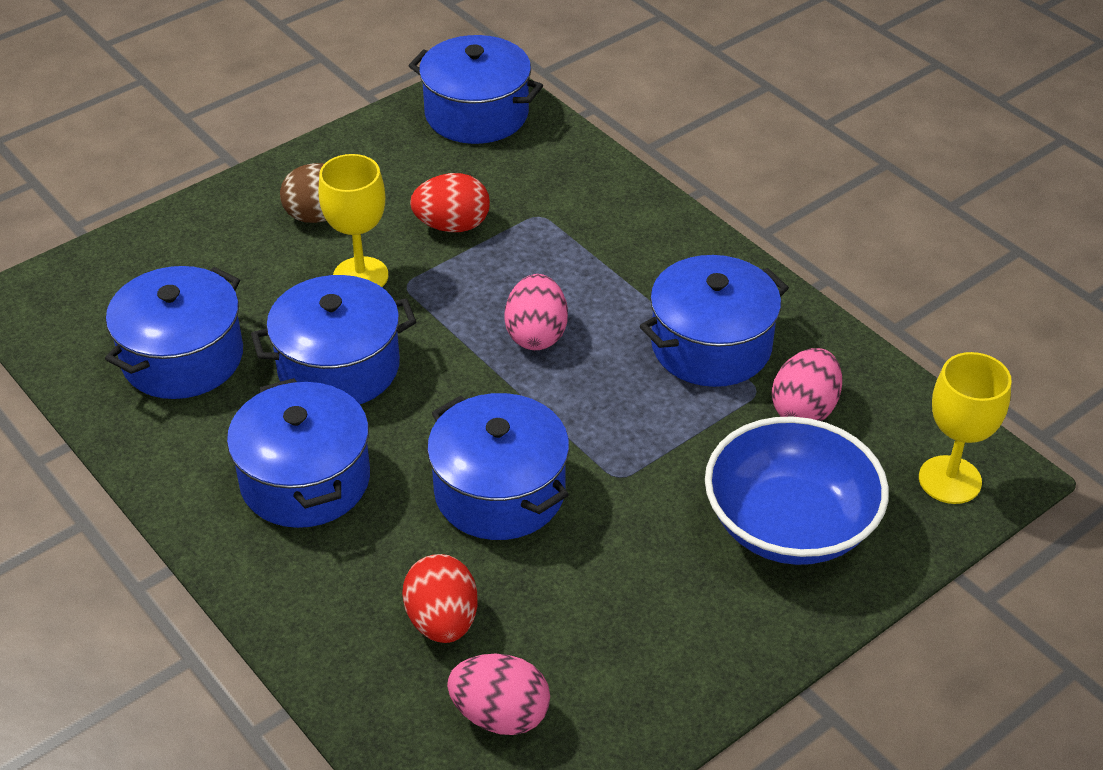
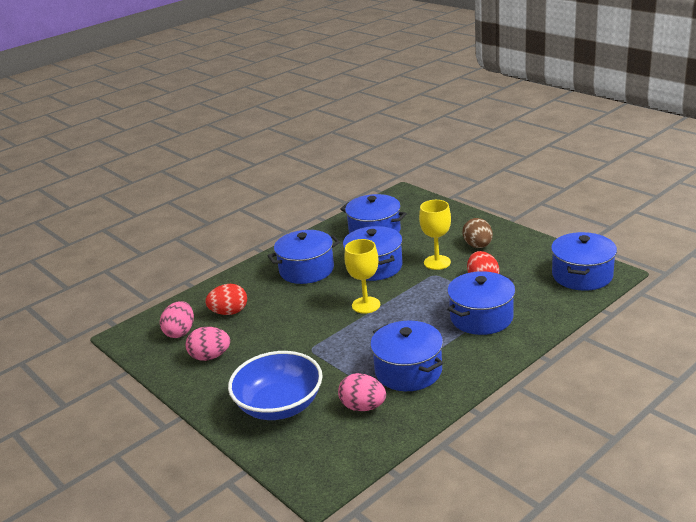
camera: 90 degrees right, 15 degrees down
(500, 492) = (300, 317): blue pot -> blue pot (481, 317)
(536, 335) = (406, 315): pink egg -> pink egg (210, 356)
(950, 480) = (312, 465): yellow goblet -> yellow goblet (366, 305)

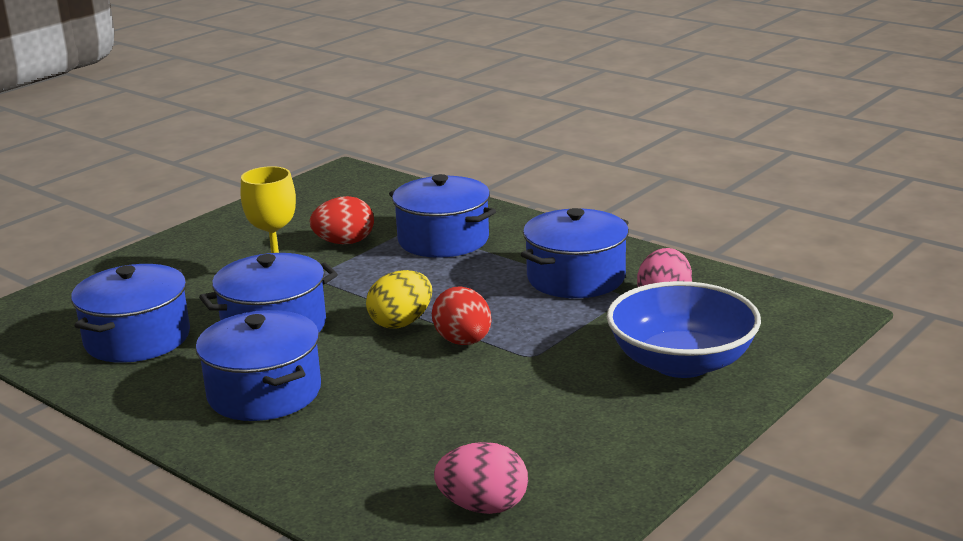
camera: 100 degrees left, 5 degrees down
(210, 356) = (564, 451): pink egg -> none
(229, 312) = (412, 457): red egg -> red egg (463, 342)
(366, 305) = (401, 323): yellow goblet -> yellow egg
(478, 246) = (235, 250): brown egg -> none
(582, 275) = (344, 186): blue pot -> none

